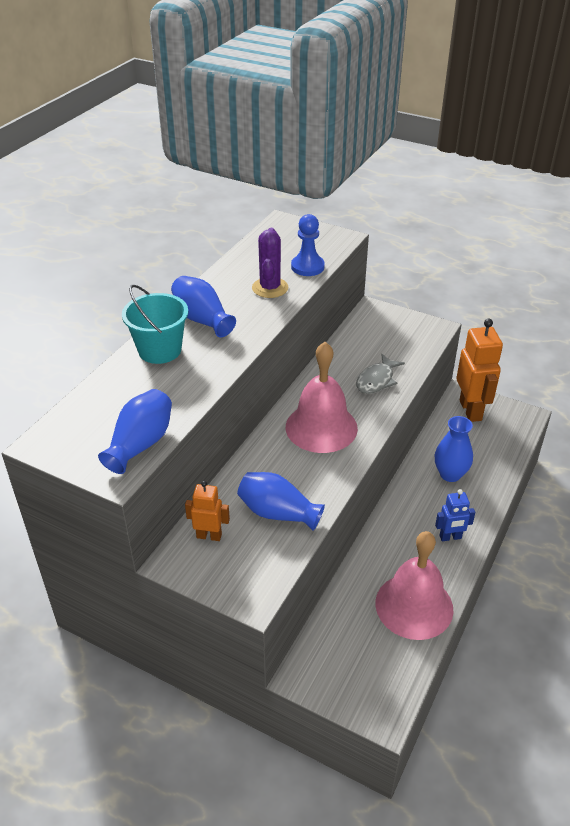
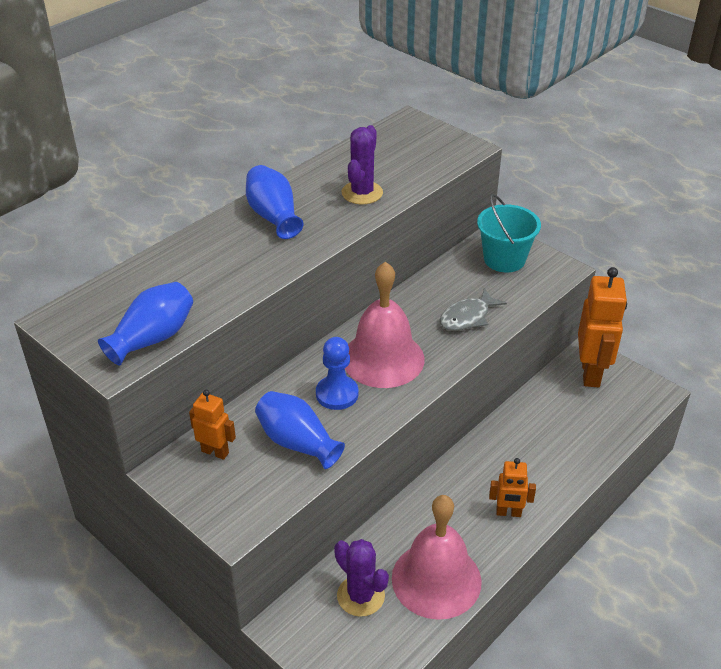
camera: 15 degrees right, 0 degrees up
(160, 350) = (215, 242): turquoise bucket -> turquoise bucket (504, 259)
(307, 267) = (414, 175): blue pawn -> blue pawn (337, 394)
(357, 634) = (360, 596): none -> purple cactus
(450, 474) = (537, 442): blue vase -> none
(450, 537) = (508, 513): blue robot -> orange robot

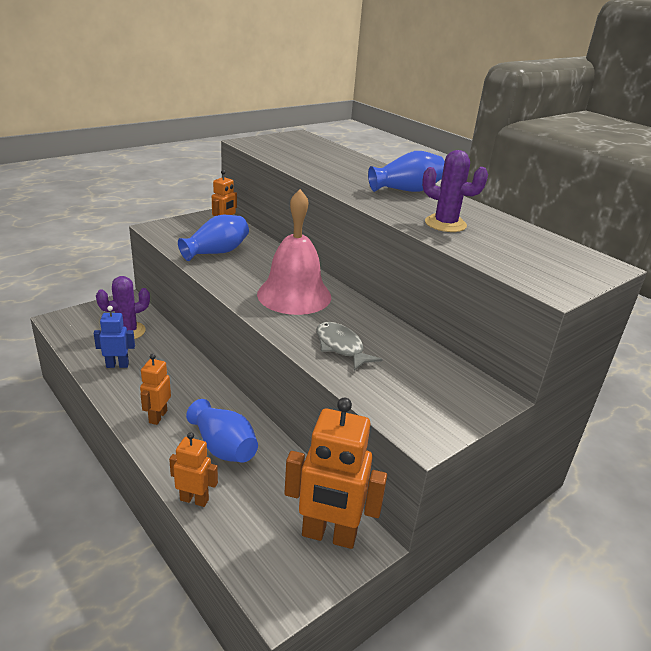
camera: 95 degrees right, 10 degrees down
(153, 338) = (269, 150): blue vase -> blue vase (223, 447)
(337, 394) = (259, 271): blue pawn -> none
(436, 579) = (117, 365): pink bell -> blue robot
(504, 259) = (443, 392): turquoise bucket -> none
(597, 457) = (194, 499): none -> orange robot

